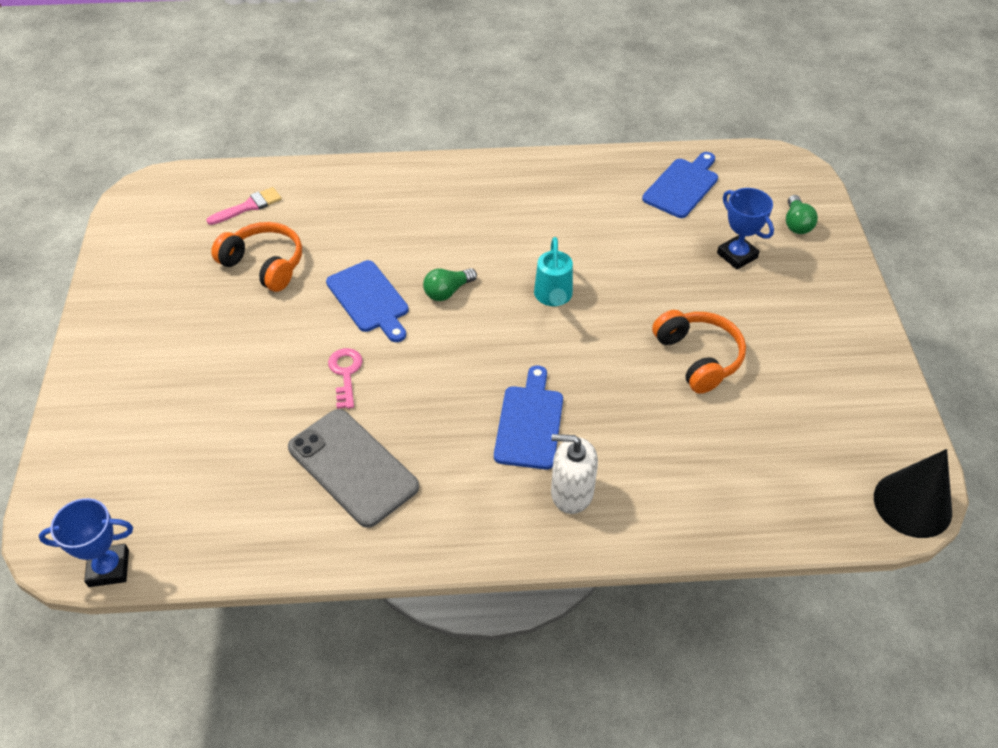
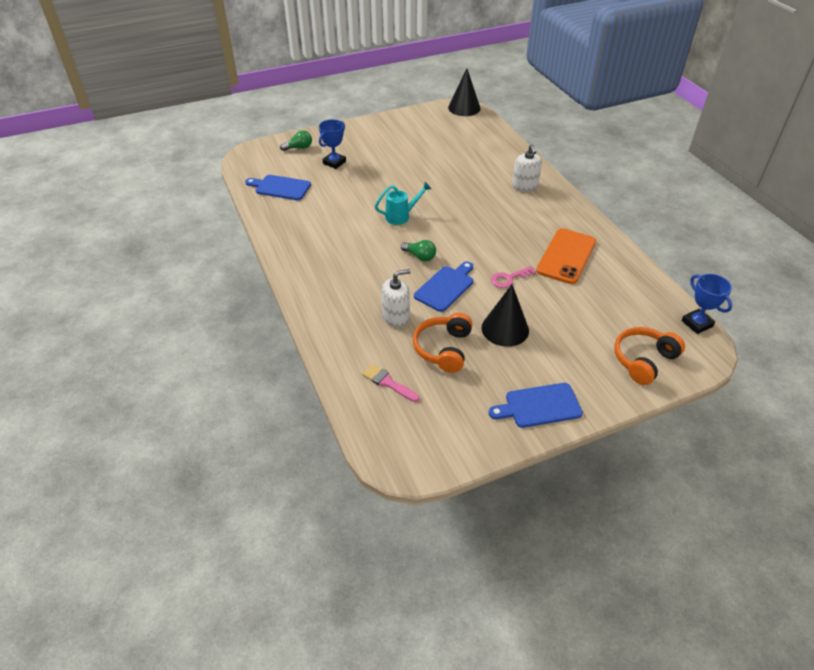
camera: 110 degrees left, 5 degrees down
(256, 333) = (505, 329): none -> black cone
(344, 238) = (396, 317): none -> white soap dispenser
(353, 467) = (566, 256): grey phone -> orange phone
(529, 423) = (494, 206): blue cutting board -> blue cutting board (539, 406)
(698, 357) = (417, 164): orange headphones -> orange headphones (643, 360)

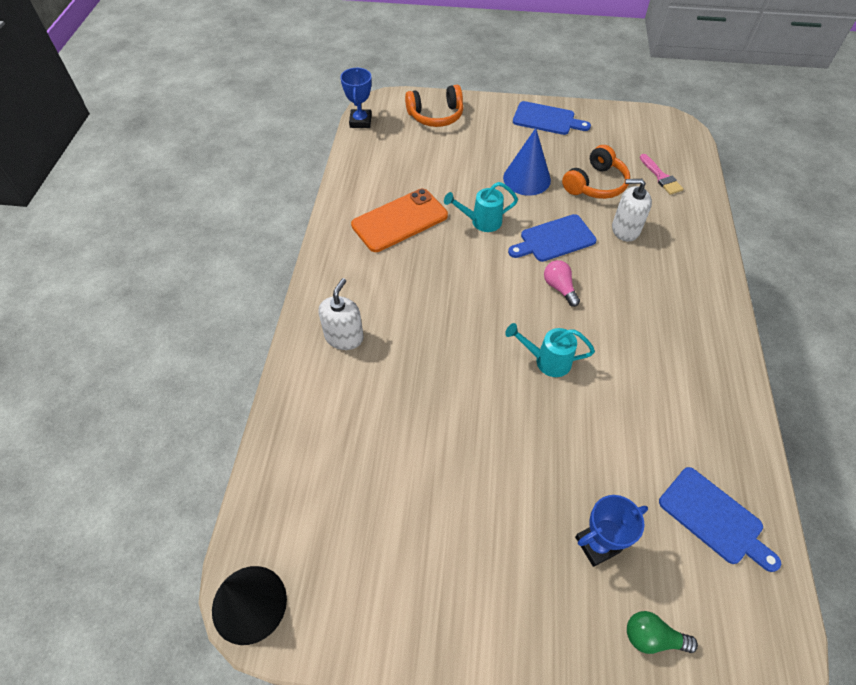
camera: 150 degrees left, 10 degrees up
(420, 256) = (559, 288): green light bulb -> pink light bulb
(505, 329) = (526, 179): black cone -> blue cone
(509, 278) = (481, 222): pink key -> turquoise watering can

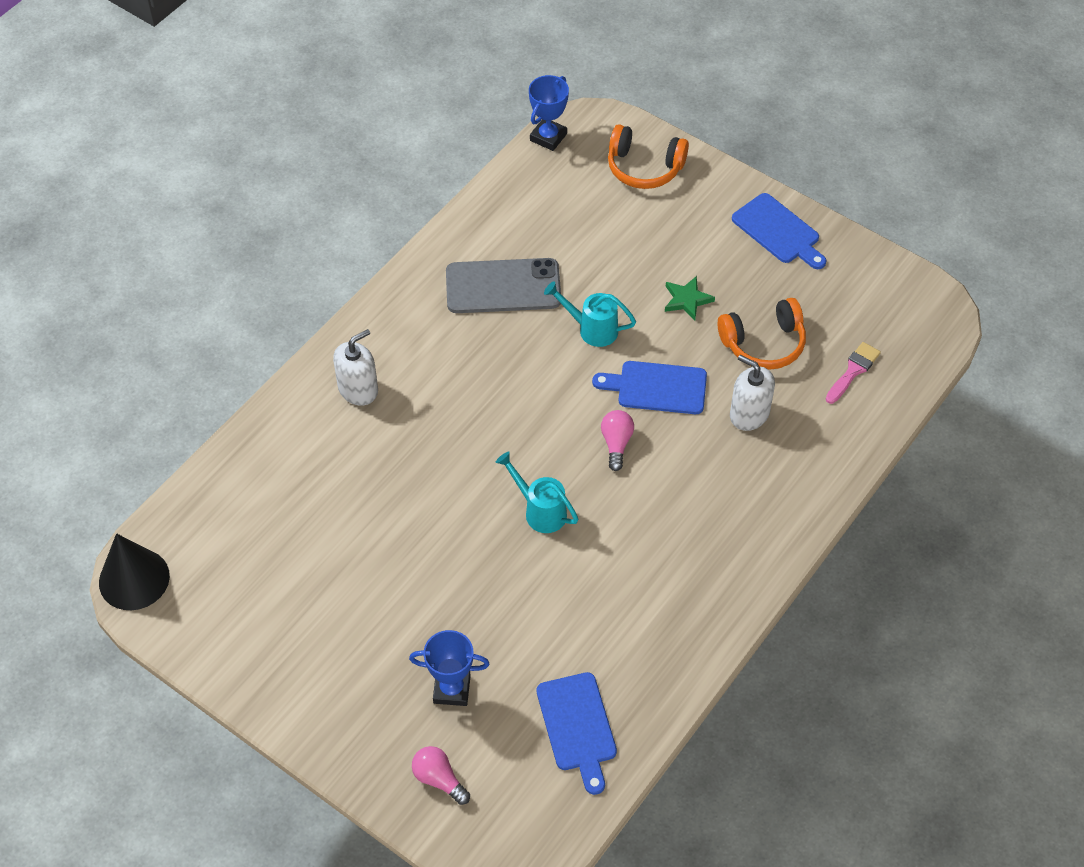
camera: 30 degrees right, 0 degrees up
(399, 220) = (503, 286): orange phone -> grey phone
(526, 179) = (687, 300): blue cone -> green star
(652, 637) = (439, 779): green light bulb -> pink light bulb
(661, 177) = (853, 371): pink brush -> pink brush turned 150 degrees counterclockwise

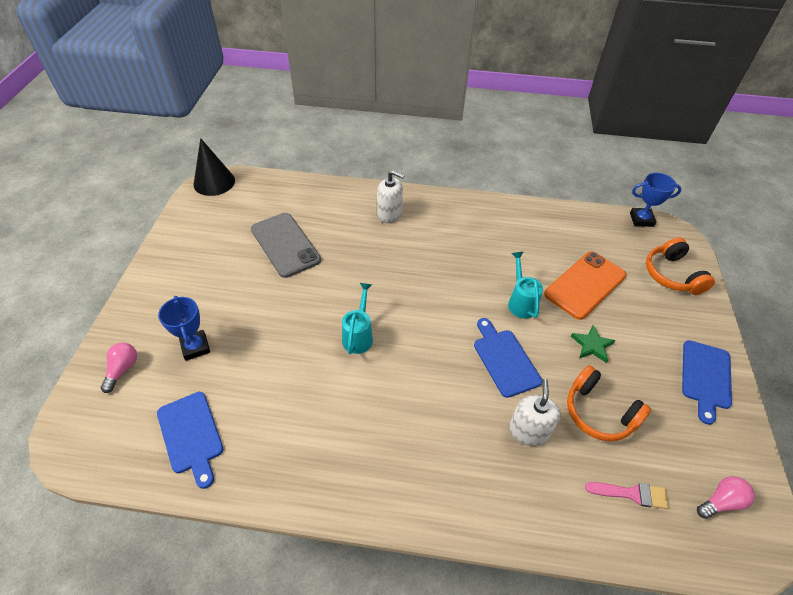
camera: 60 degrees right, 5 degrees down
(503, 286) = (513, 245): grey phone -> grey phone (285, 245)
(577, 726) = (191, 435): blue cutting board -> blue cutting board turned 75 degrees counterclockwise
(606, 255) = (585, 285): none -> orange phone
(616, 443) = (441, 355): pink light bulb -> pink light bulb (721, 501)

